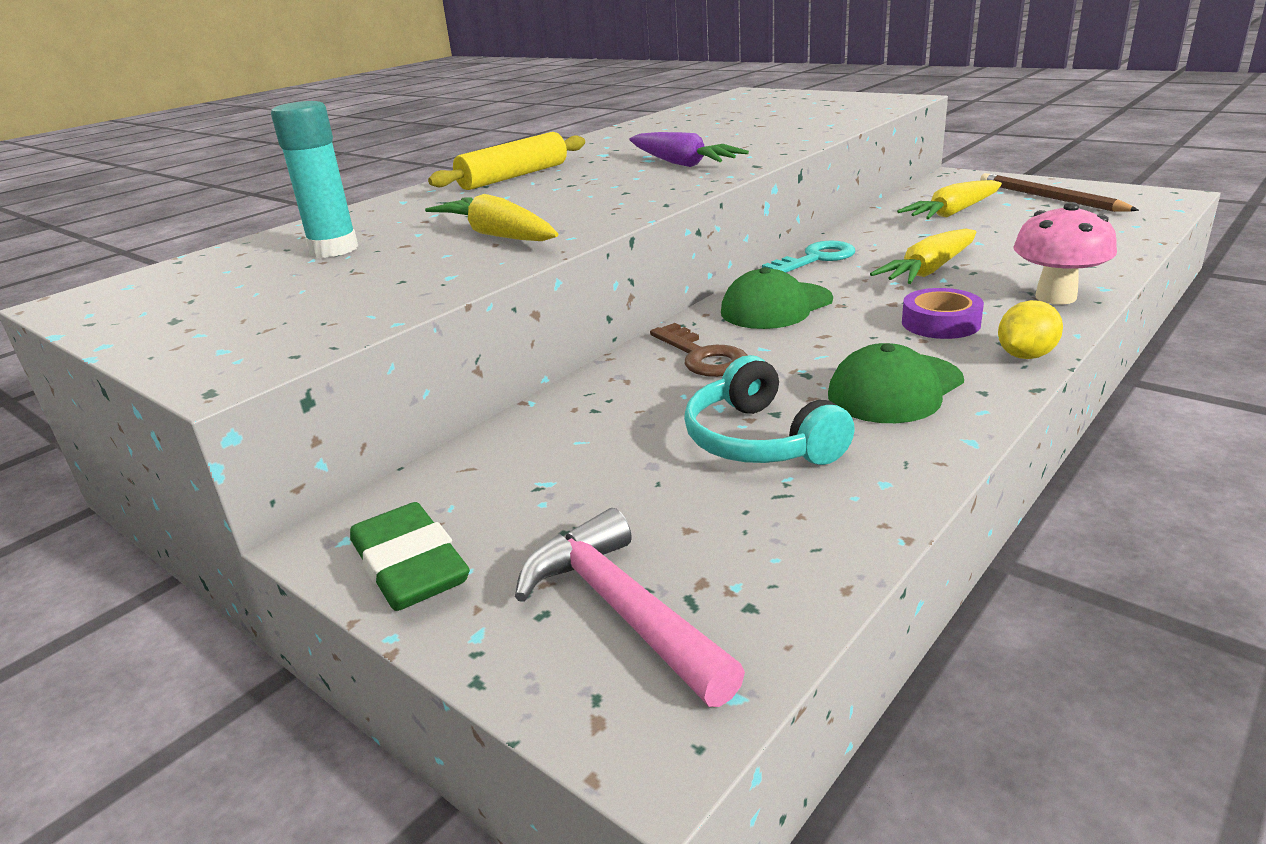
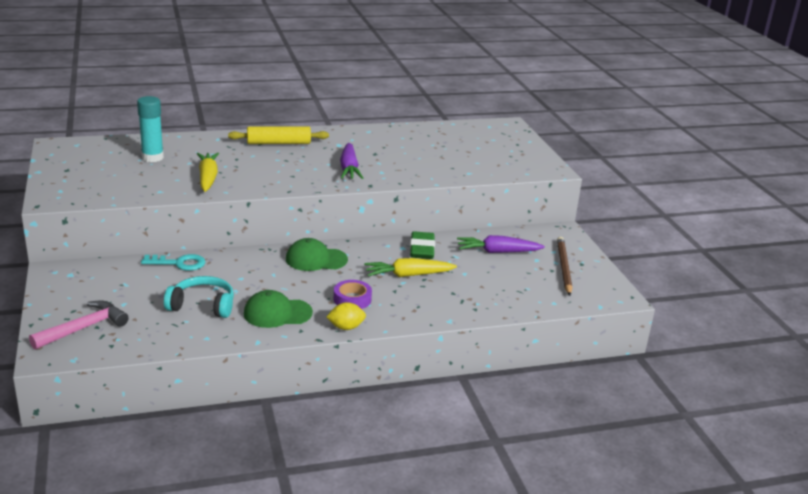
camera: 30 degrees right, 0 degrees up
(410, 566) = (58, 288): green eraser -> green eraser (422, 249)
(622, 610) = (84, 328): pink hammer -> pink hammer turned 45 degrees clockwise
(702, 356) = (248, 266): brown key -> none
(760, 440) = (202, 305): turquoise headphones -> turquoise headphones turned 90 degrees clockwise
(816, 259) = (382, 245): turquoise key -> turquoise key (179, 263)
(953, 213) = (497, 252): yellow carrot -> purple carrot
(1055, 297) = (420, 313): pink mushroom -> none

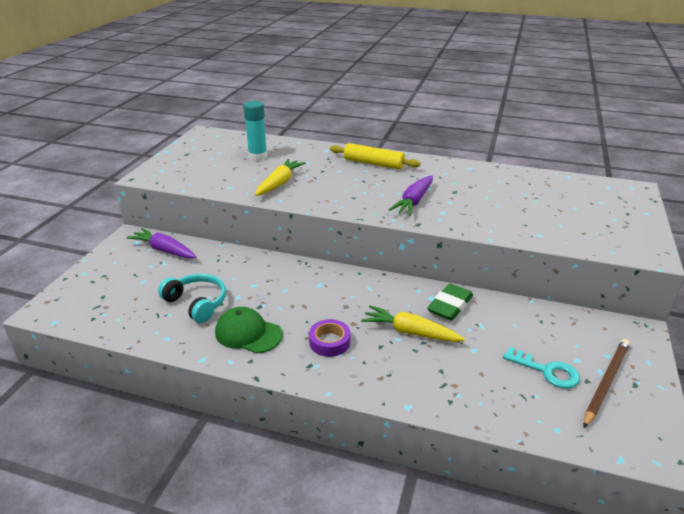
camera: 35 degrees right, 5 degrees up
(84, 328) = (92, 294): pink hammer -> none
(179, 263) = (221, 255): turquoise key -> turquoise key (546, 371)
(316, 259) = (336, 286): green cap -> none
(346, 327) = (294, 373): yellow lemon -> none
(497, 252) = (534, 334): purple carrot -> purple carrot (164, 250)

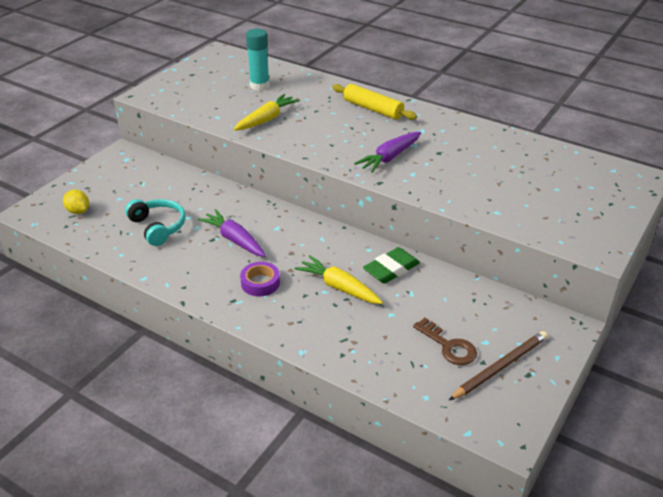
camera: 15 degrees right, 5 degrees up
(102, 301) = (78, 211): none -> yellow lemon
(164, 250) = (148, 171): purple carrot -> purple carrot (234, 240)
(248, 333) = (192, 262): green cap -> none
(546, 371) = (448, 346): turquoise key -> brown key

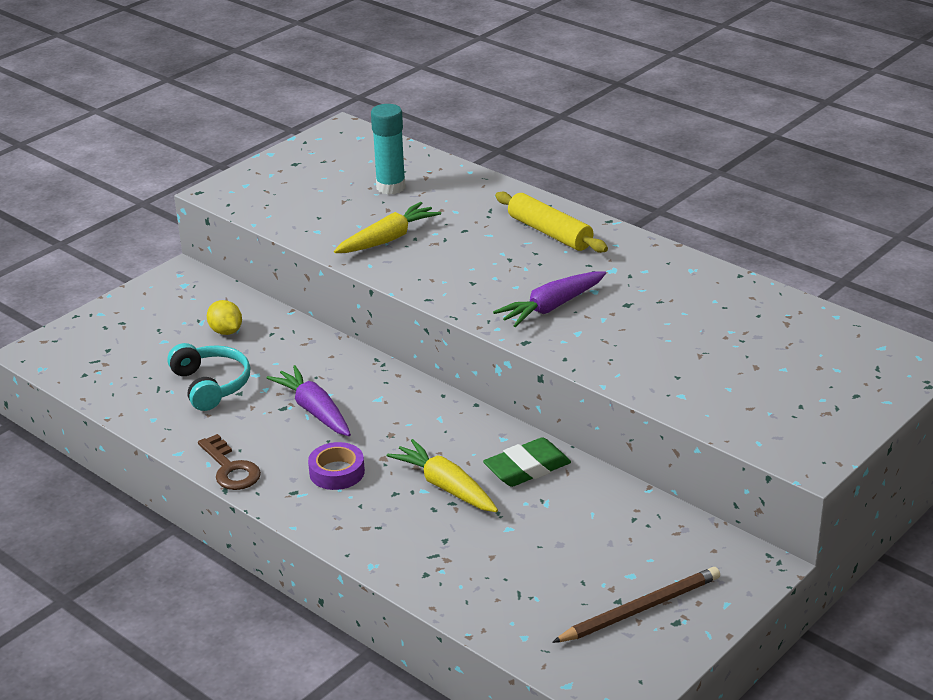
camera: 10 degrees right, 5 degrees down
(78, 211) = (104, 355): yellow lemon -> yellow lemon (226, 331)
(448, 346) = (577, 576): brown key -> brown key (230, 468)

